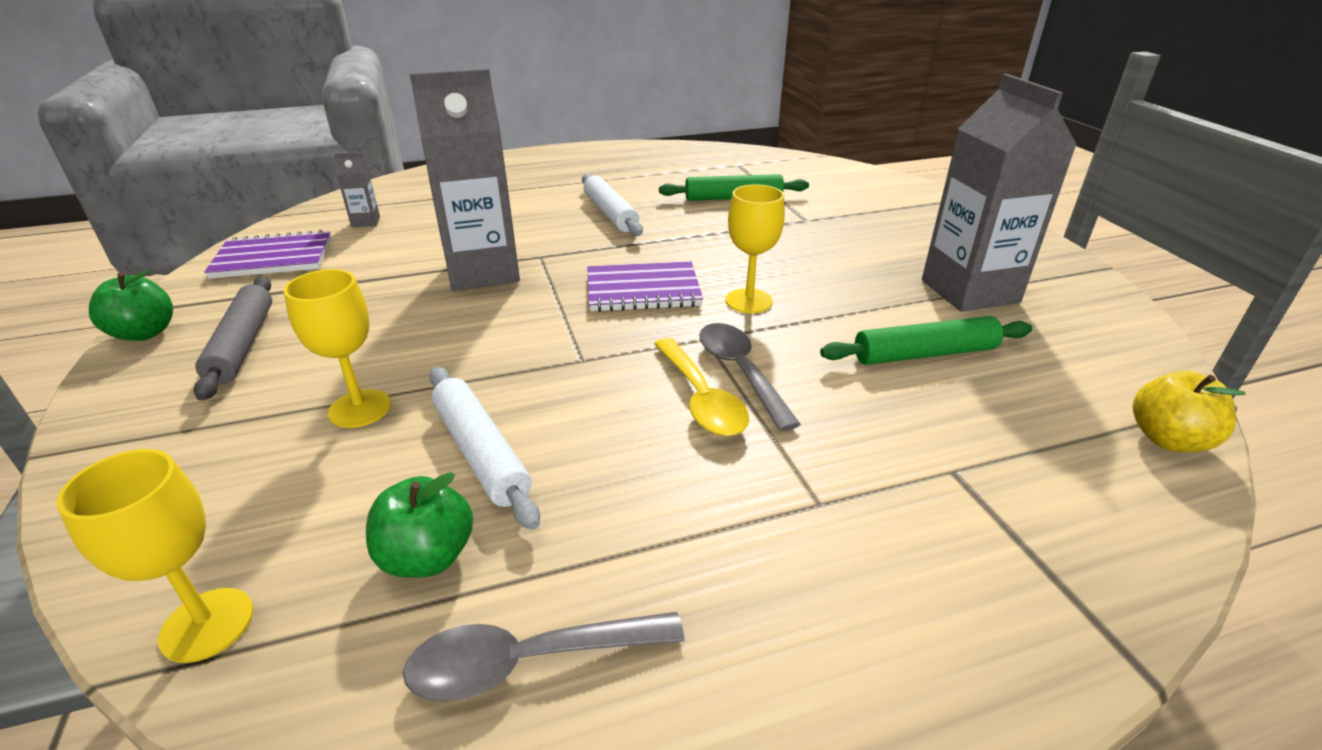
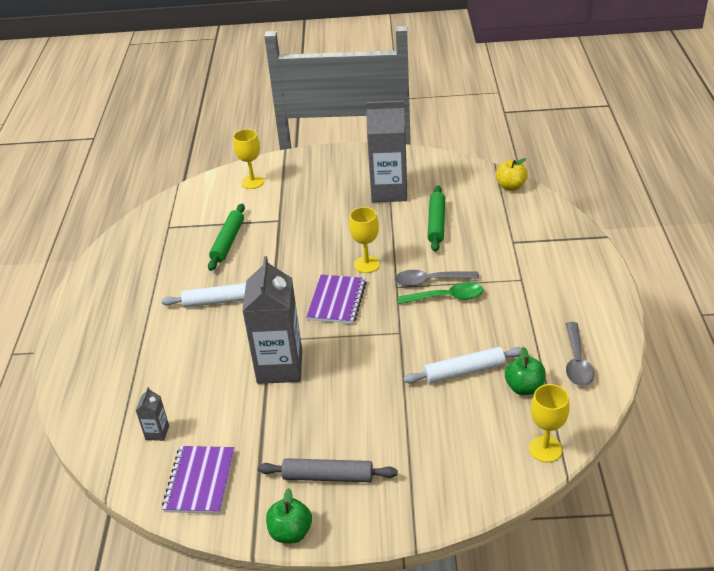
camera: 70 degrees left, 5 degrees up
(360, 408) = (415, 416): yellow goblet -> yellow goblet (252, 182)
(701, 398) = (446, 297): yellow spoon -> green spoon

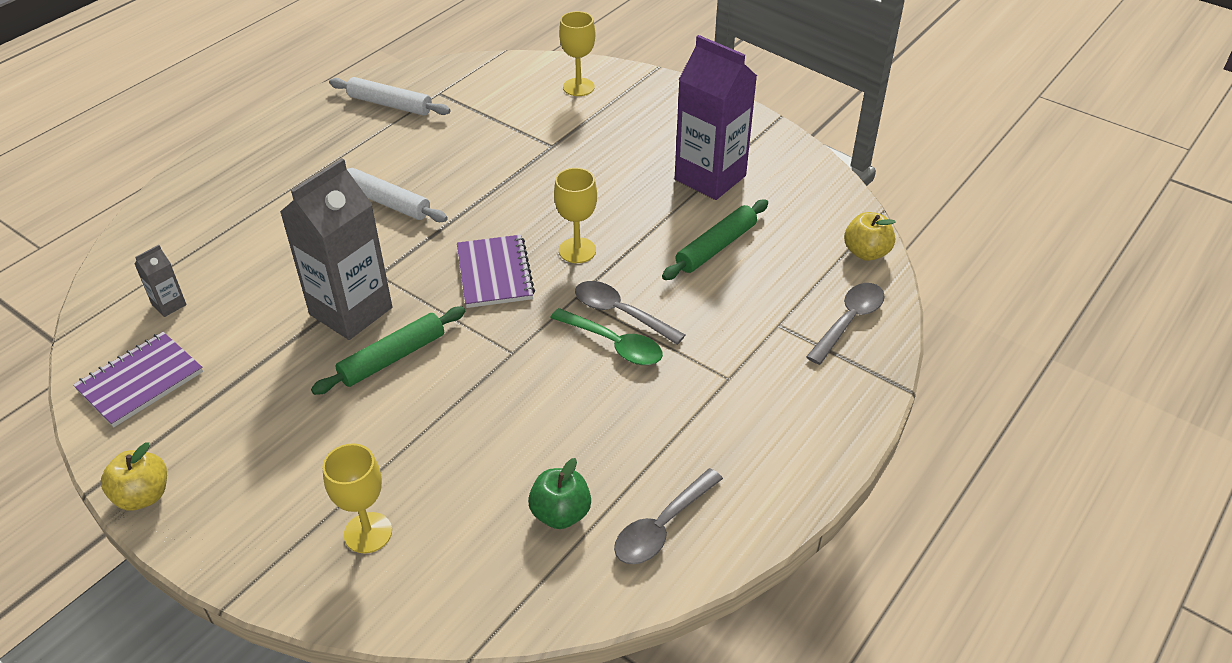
camera: 35 degrees right, 5 degrees up
(228, 242) = (473, 141): green rolling pin -> green rolling pin (392, 357)
(290, 532) = (143, 496): green apple -> yellow apple
(328, 476) = (246, 463): grey rolling pin -> none
(337, 301) = (495, 273): purple notebook -> purple notebook turned 60 degrees counterclockwise
(389, 191) = (710, 178): grey carton -> purple carton
(464, 371) = (521, 446): white rolling pin -> white rolling pin (390, 104)
(542, 222) = (849, 321): none -> grey spoon
(545, 449) = (488, 605): yellow goblet -> yellow goblet (368, 533)

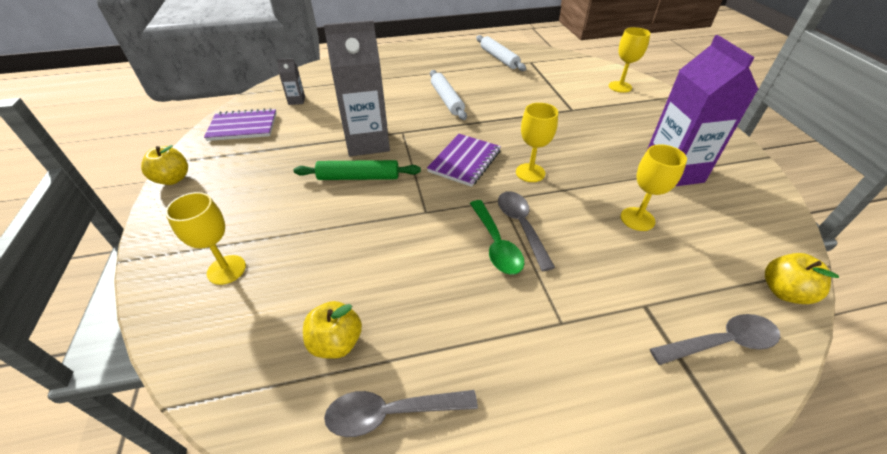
camera: 40 degrees right, 0 degrees up
(560, 513) = (336, 342): green apple -> yellow apple
(716, 247) = (637, 219): green rolling pin -> yellow goblet

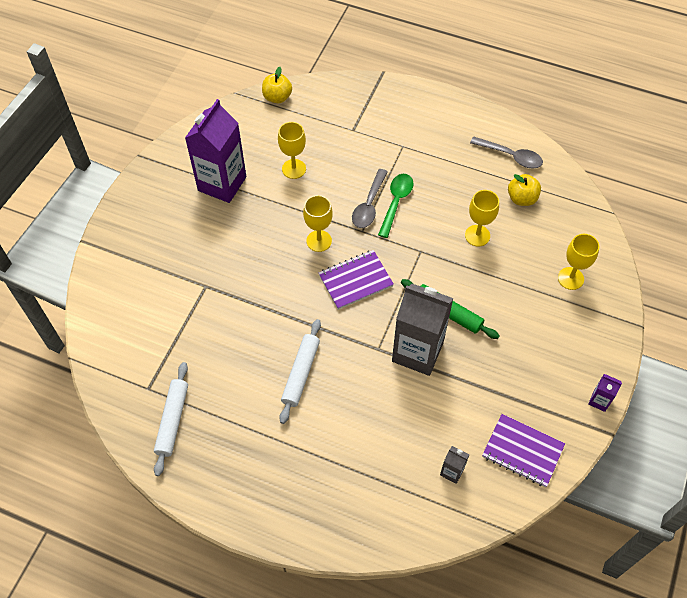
camera: 145 degrees left, 15 degrees up
(173, 179) = (599, 401): yellow apple -> purple carton
(620, 87) = (122, 288): yellow goblet -> yellow goblet (477, 235)
(721, 342) = (339, 100): grey spoon -> none

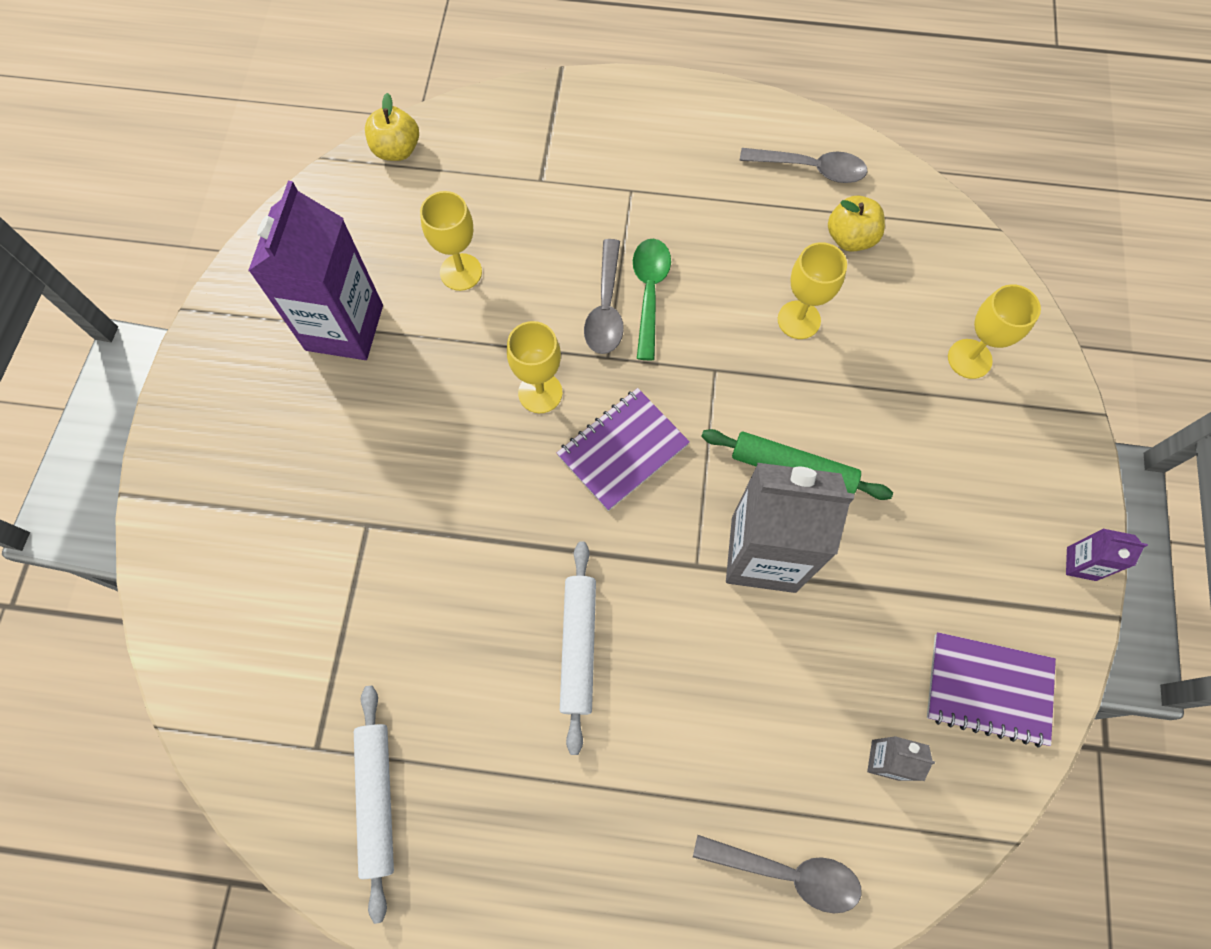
camera: 15 degrees left, 10 degrees up
(379, 512) = (787, 872): none -> grey spoon

